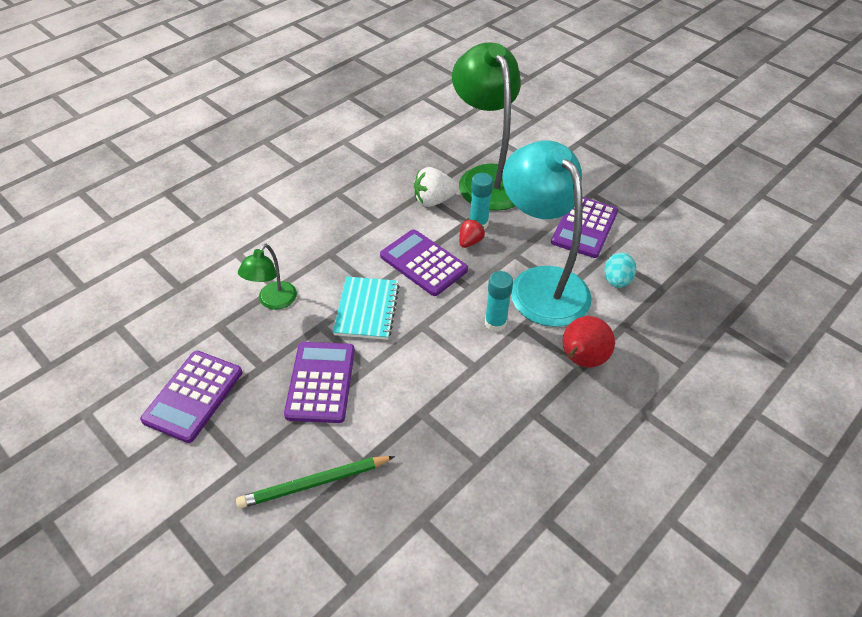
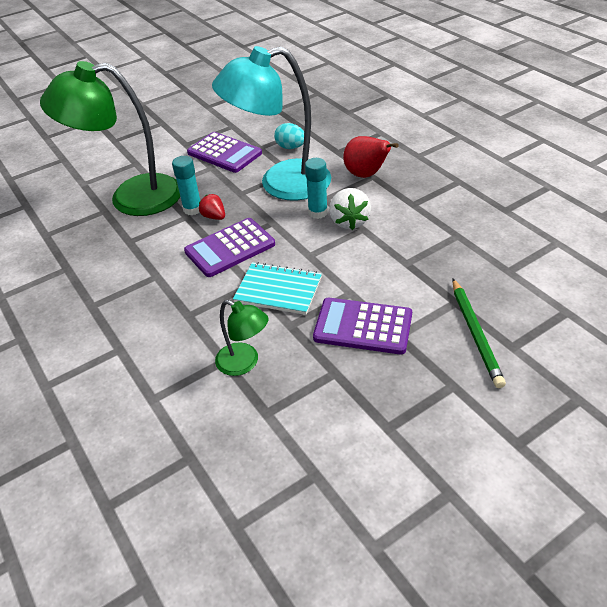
camera: 75 degrees left, 5 degrees down
(193, 396) = (365, 432): purple calculator -> none
(433, 200) = (145, 234): white strawberry -> white strawberry (349, 221)

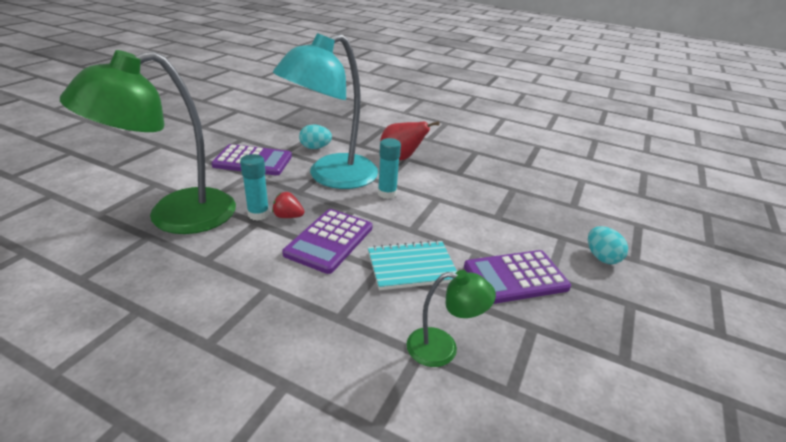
camera: 35 degrees left, 10 degrees down
(349, 221) = (421, 195): white strawberry -> none
(475, 334) = (601, 257): green pencil -> turquoise egg

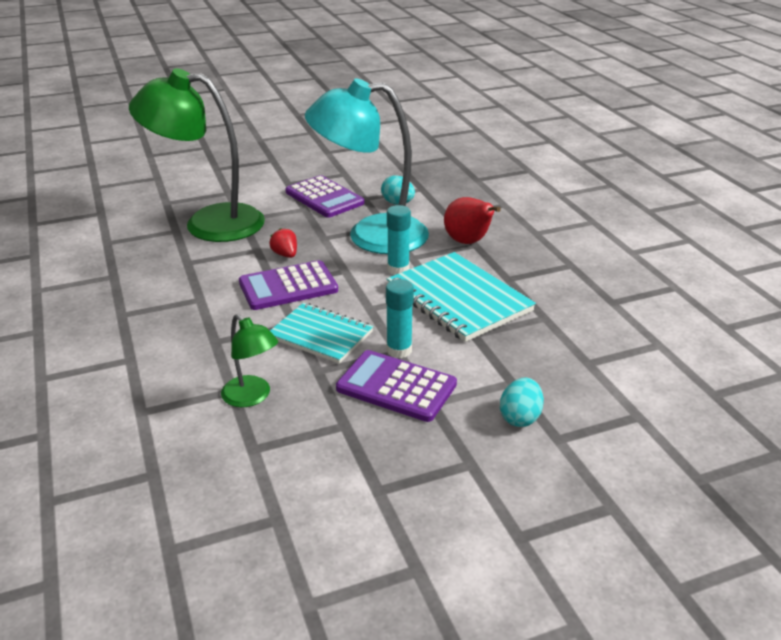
camera: 45 degrees right, 0 degrees up
(258, 214) = (266, 244): turquoise glue stick -> turquoise glue stick (399, 350)
(454, 198) = (458, 299): none -> turquoise notebook

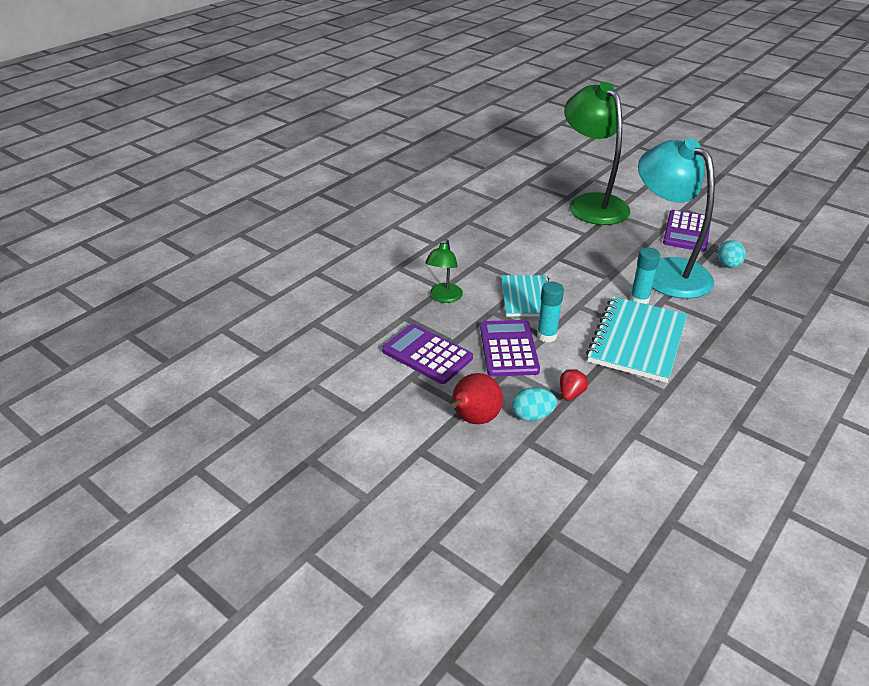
camera: 60 degrees right, 5 degrees up
(285, 255) = (595, 247): red strawberry -> red strawberry (571, 394)
(288, 286) = (561, 264): purple calculator -> purple calculator (427, 354)
(468, 242) = (720, 319): red pear -> red pear (474, 419)

